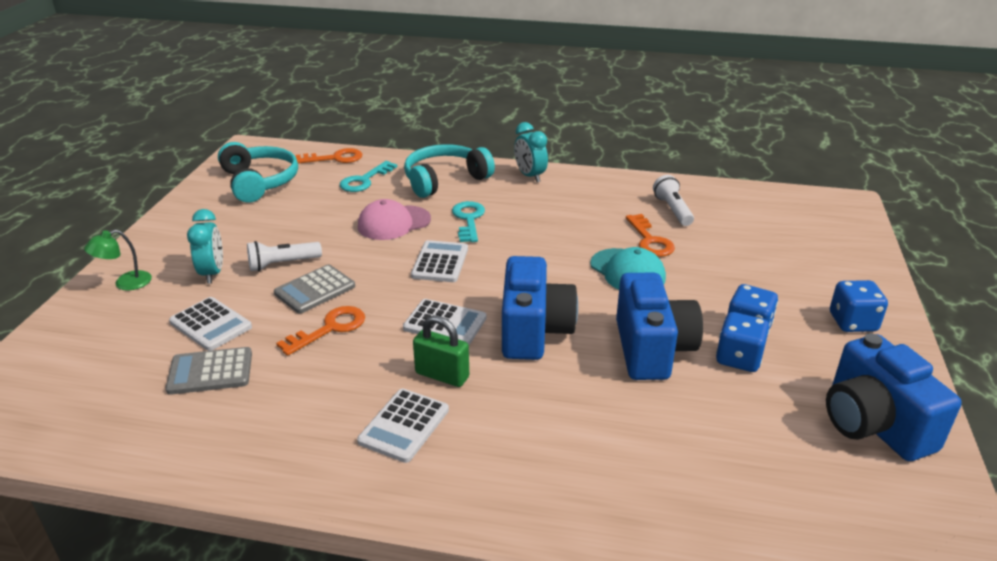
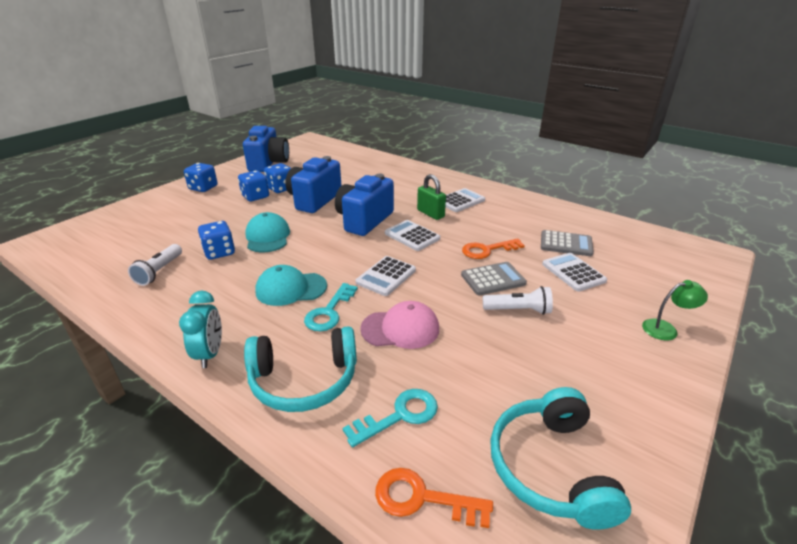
camera: 155 degrees left, 0 degrees up
(212, 273) = (583, 318): turquoise clock -> none
(526, 227) = (291, 289): none -> turquoise cap
(650, 240) = (219, 252): orange key -> blue dice

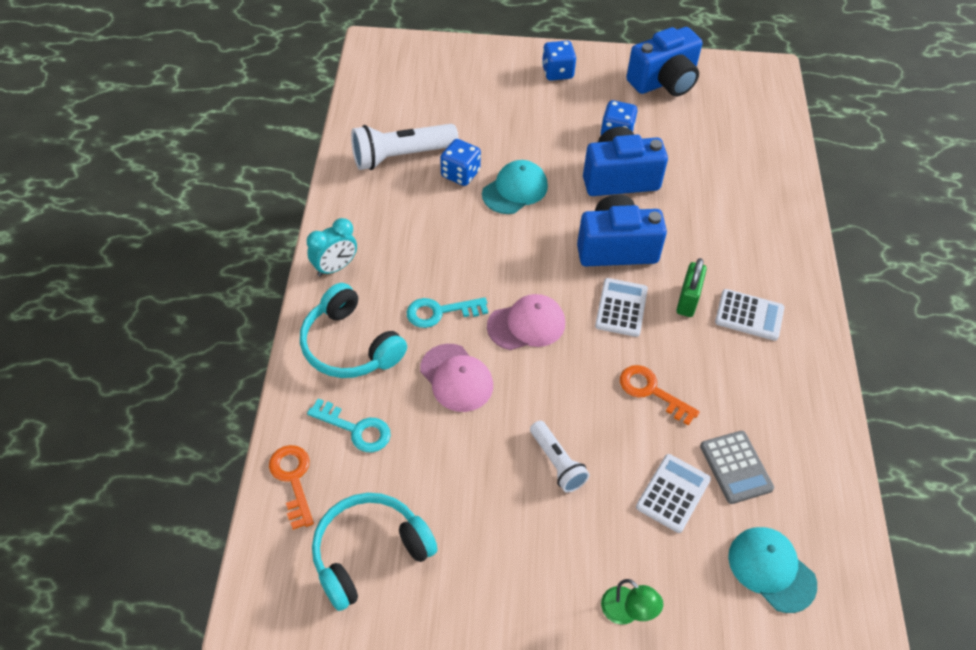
camera: 55 degrees right, 20 degrees up
(159, 271) = (401, 156): white flashlight -> white flashlight, size x1.67
(255, 196) = (580, 125): blue dice -> none
(291, 289) = (450, 263): turquoise cap -> turquoise cap (771, 569)
(386, 276) = (526, 325): white calculator -> pink cap
(493, 279) = (596, 420): grey calculator -> none

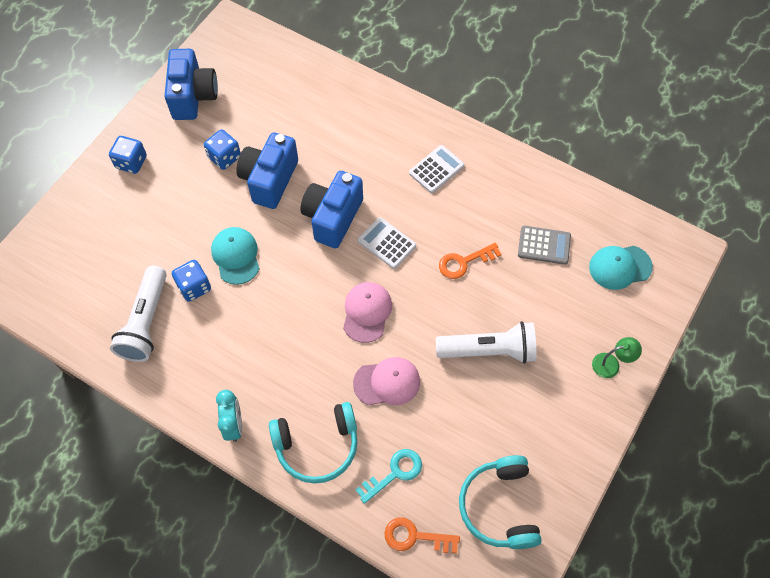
camera: 60 degrees left, 10 degrees up
(440, 312) = (322, 366): turquoise key -> none
(557, 463) = (489, 350): white flashlight -> white flashlight, size x1.67
(673, 493) = (544, 292): white calculator -> none
(687, 300) = (404, 199): green padlock -> none

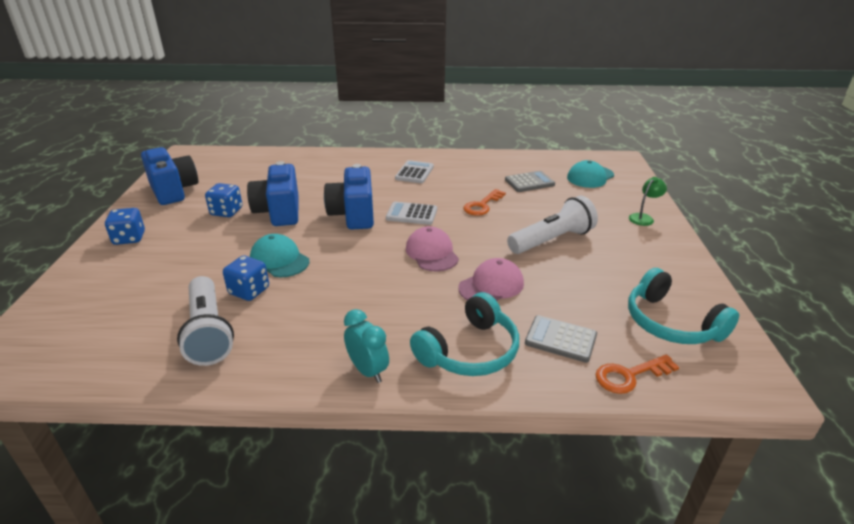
camera: 30 degrees left, 30 degrees down
(394, 473) = (560, 339): turquoise key -> grey calculator

